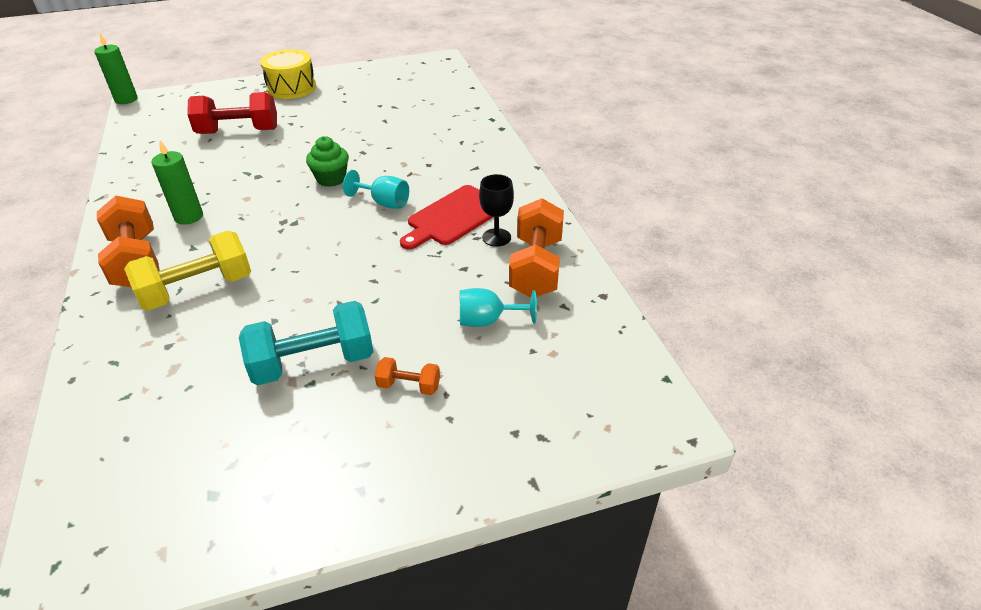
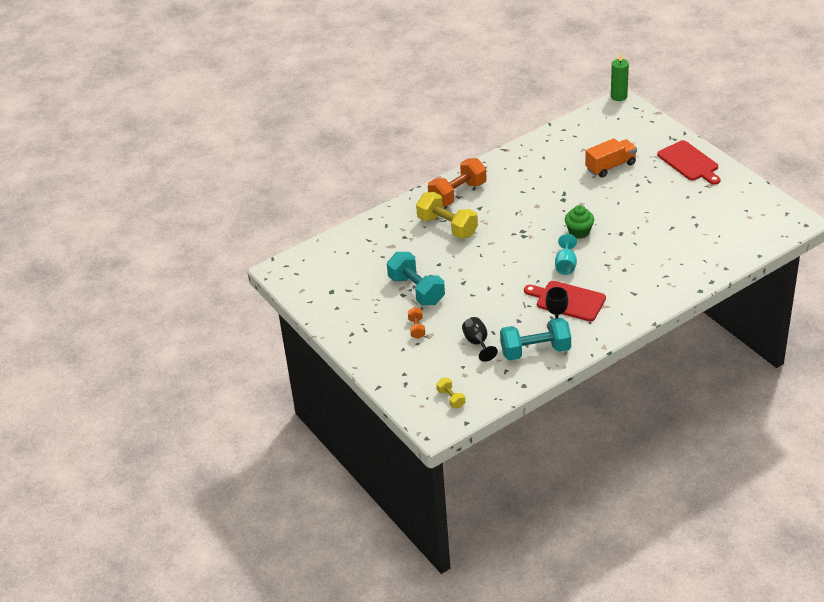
camera: 75 degrees right, 0 degrees up
(189, 217) = (506, 192): green candle -> none
(238, 131) = (610, 166): red dumbbell -> orange truck
(291, 88) = (689, 162): yellow drum -> red cutting board
(487, 321) = (477, 343): turquoise goblet -> black goblet
(536, 267) = (535, 351): orange dumbbell -> turquoise dumbbell
(603, 383) = (451, 398): none -> yellow dumbbell

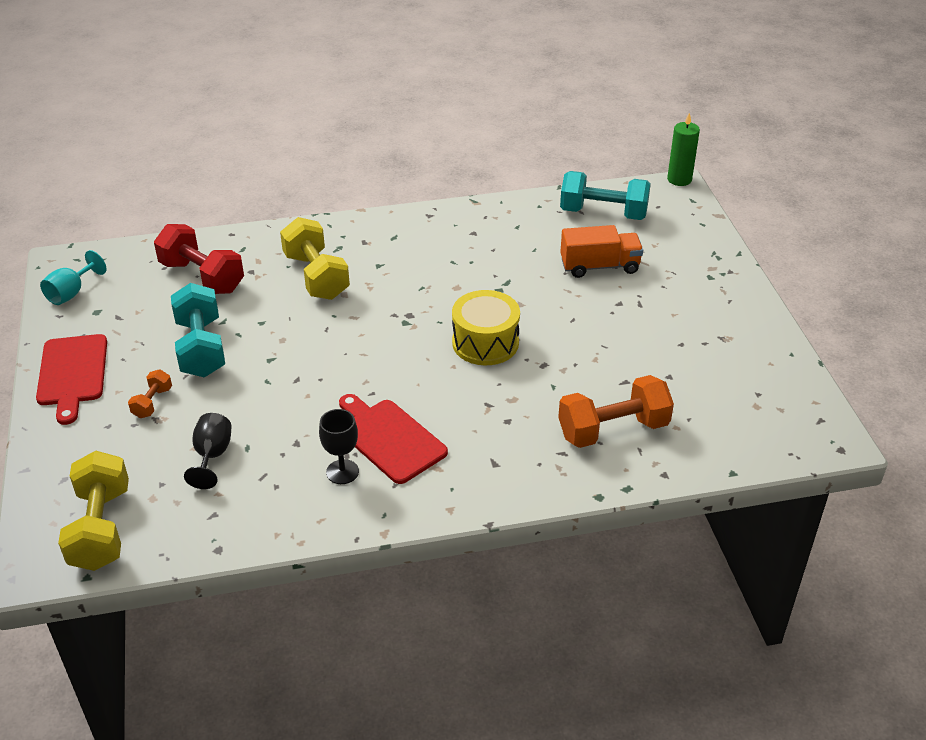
camera: 20 degrees right, 0 degrees up
(377, 250) = (202, 277): none -> red dumbbell
(451, 398) = (101, 528): yellow dumbbell -> yellow dumbbell, size x2.04
(457, 194) = (366, 238): orange dumbbell -> orange dumbbell (613, 430)
(535, 351) = (280, 500): turquoise dumbbell -> turquoise dumbbell (603, 213)
(566, 265) = (429, 384): turquoise goblet -> turquoise goblet (71, 293)
(579, 232) = (485, 343): green cupcake -> yellow drum
(689, 162) = (717, 296): red cutting board -> red cutting board (72, 374)

